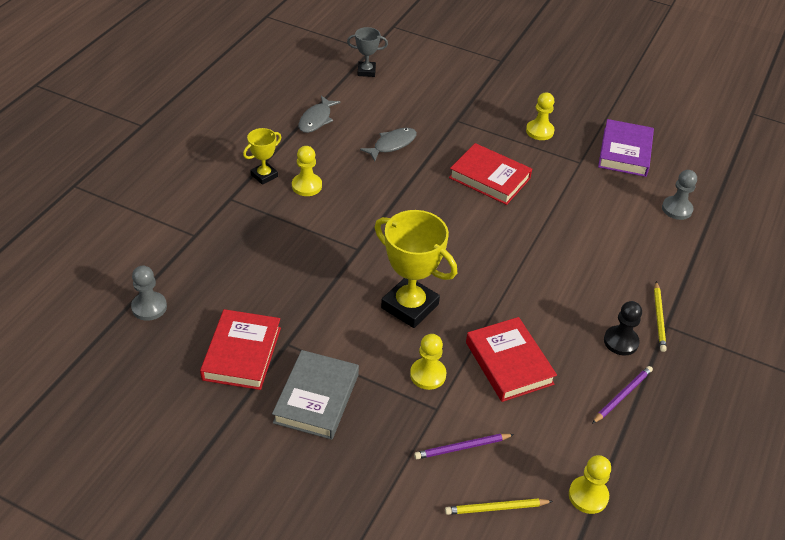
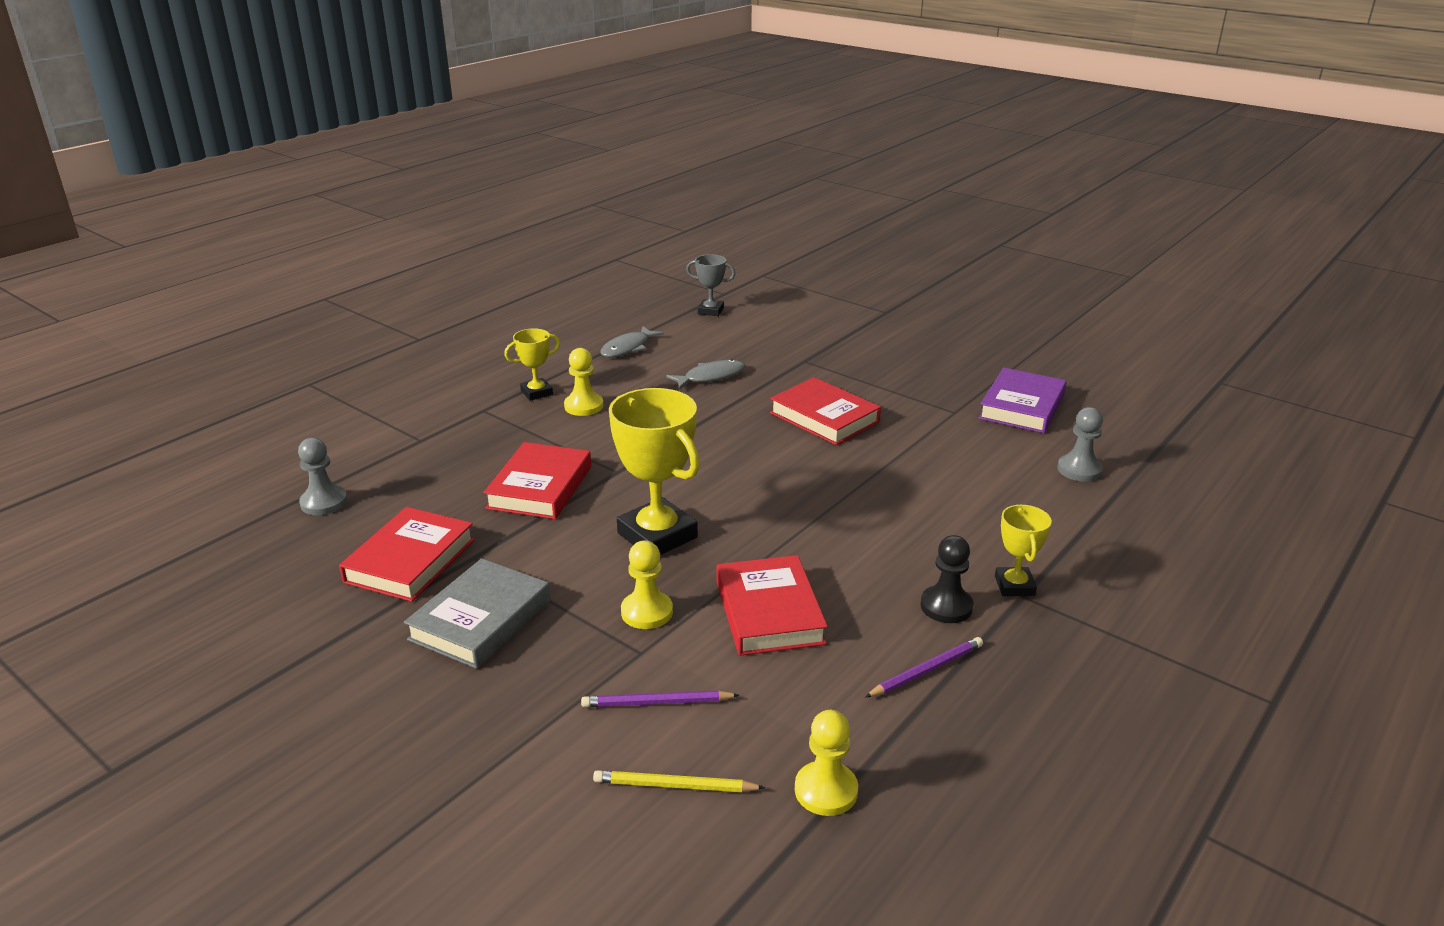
camera: 15 degrees right, 15 degrees down
(307, 272) = (540, 487): none -> red book
(539, 131) = (910, 378): yellow pawn -> none
(659, 318) = (1014, 586): yellow pencil -> yellow trophy

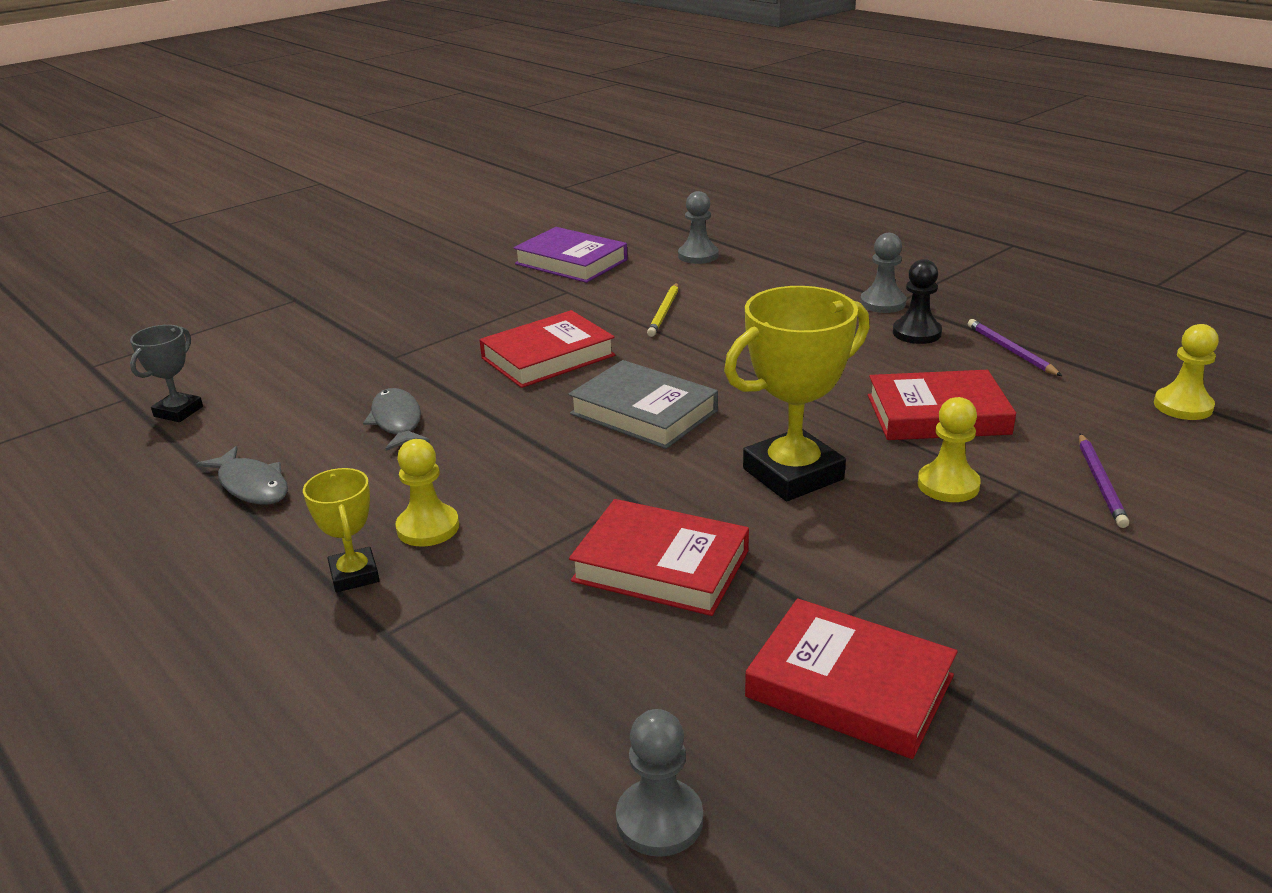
camera: 80 degrees left, 0 degrees up
(480, 620) = (984, 608): grey book -> grey book (643, 412)
(674, 786) = (1214, 477): yellow pencil -> yellow pencil (664, 312)
(1014, 586) = (882, 303): yellow trophy -> grey pawn

